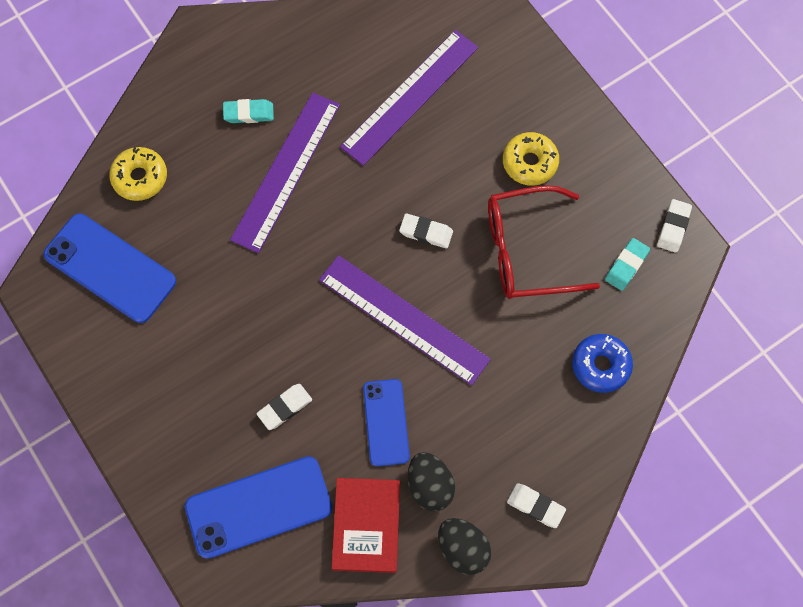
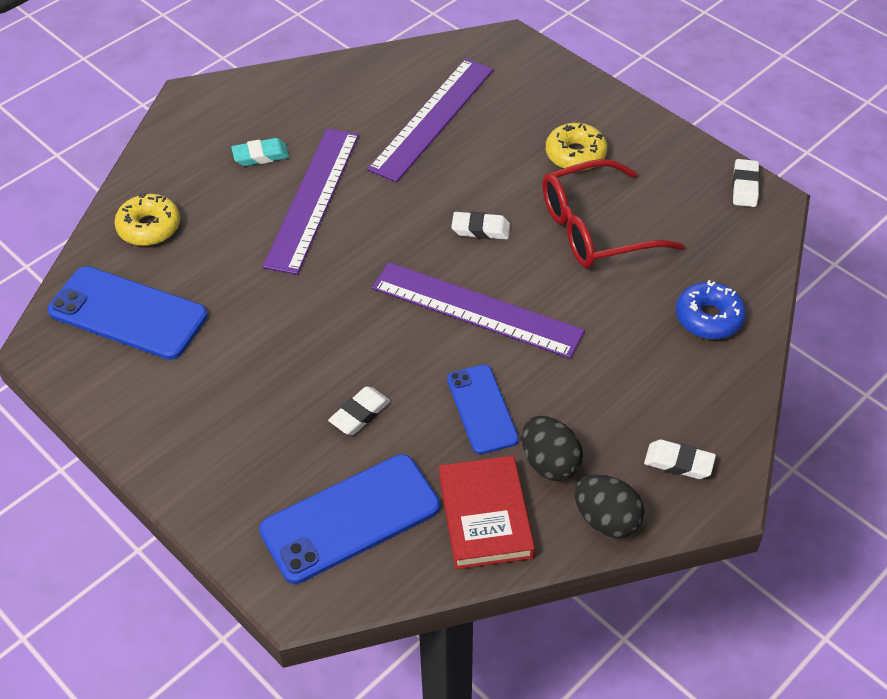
camera: 10 degrees left, 20 degrees down
(626, 266) = (706, 226): turquoise eraser -> none

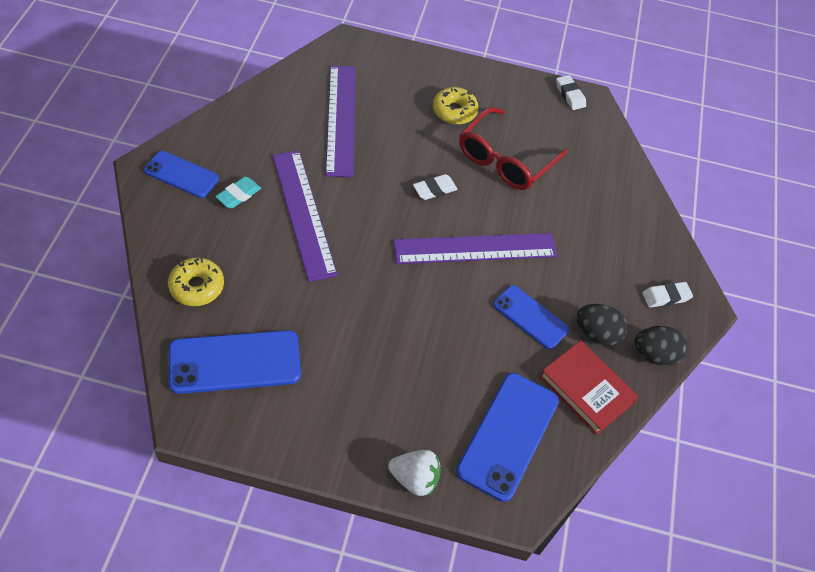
camera: 40 degrees left, 5 degrees up
(213, 509) = (414, 478): none -> white strawberry
(220, 115) = (181, 174): none -> blue phone
(360, 414) = (457, 358): white eraser -> none
(709, 318) = (613, 193): blue donut -> none

